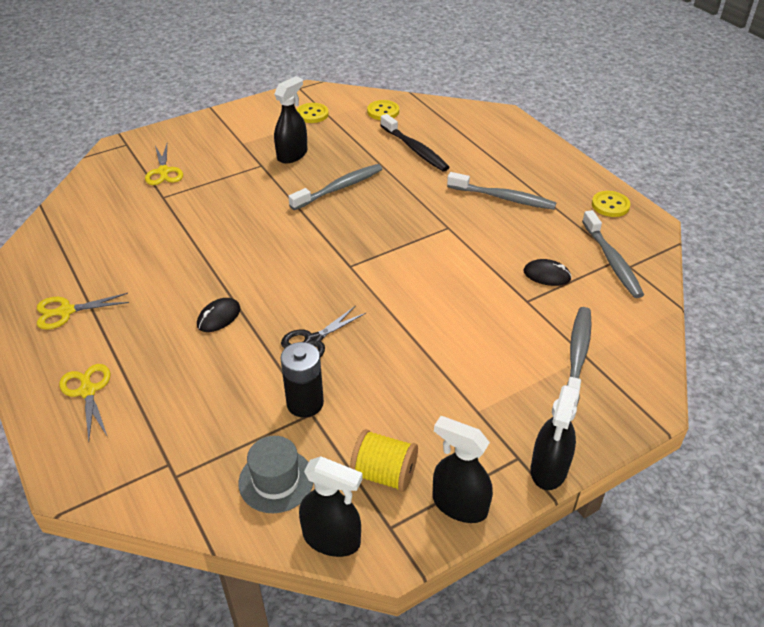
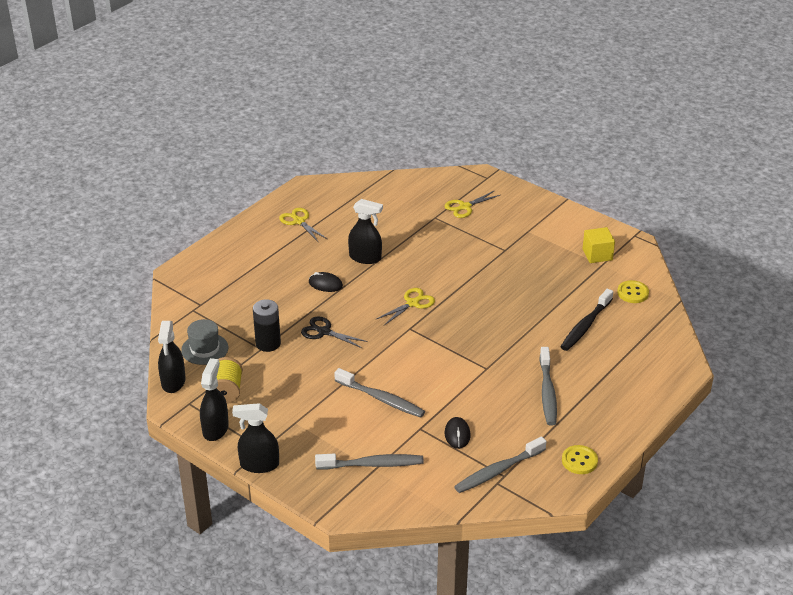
camera: 70 degrees right, 5 degrees down
(88, 391) = (239, 255): yellow scissors -> yellow scissors (412, 303)
(292, 155) = (530, 261): black spray bottle -> black spray bottle (365, 258)
(312, 114) = (597, 254): yellow button -> yellow cube
(339, 188) = (501, 298): grey toothbrush -> grey toothbrush (381, 399)

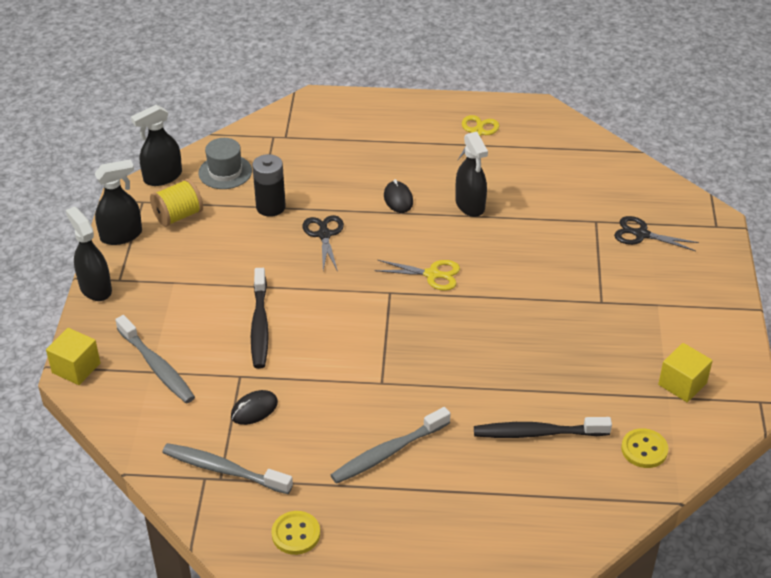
camera: 55 degrees right, 5 degrees up
(333, 506) = (76, 368): none -> yellow cube
(381, 399) = (260, 325): grey toothbrush -> black toothbrush
(465, 207) = (641, 234): yellow scissors -> black scissors

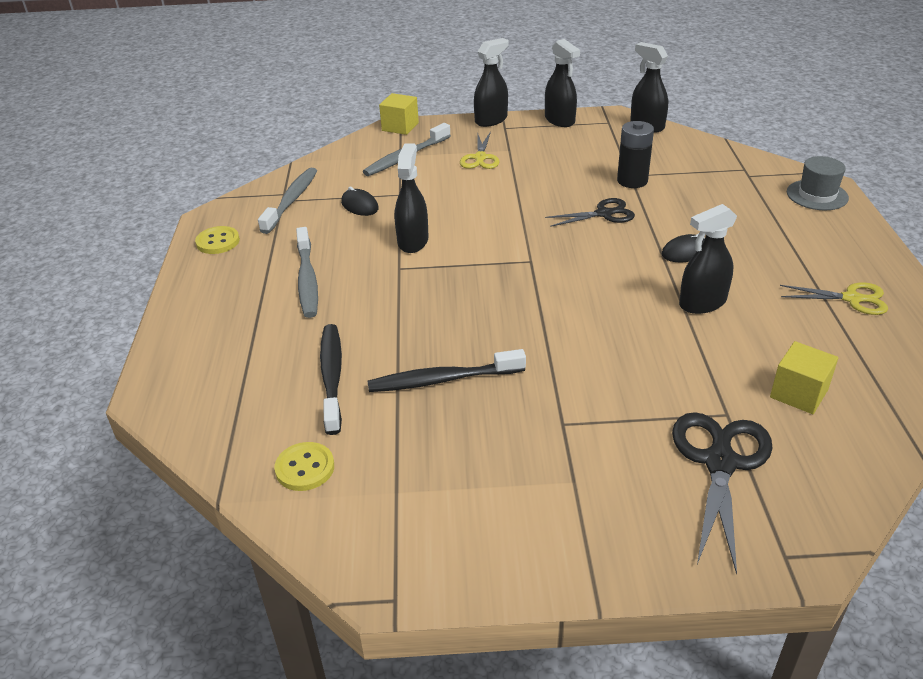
camera: 85 degrees right, 5 degrees down
(178, 216) = (597, 140): yellow spool -> none
(225, 172) = (672, 152): grey hat -> grey hat (817, 195)
(260, 325) = (464, 195): black toothbrush -> black toothbrush (442, 380)
(336, 370) = (413, 241): none -> black spray bottle
(388, 452) = (307, 280): grey toothbrush -> grey toothbrush turned 150 degrees counterclockwise
(432, 274) = (567, 285): yellow scissors -> yellow scissors (480, 158)
(641, 234) = (720, 462): black scissors -> black scissors, size x1.58
(682, 384) = (421, 507): yellow cube -> yellow cube (799, 393)

